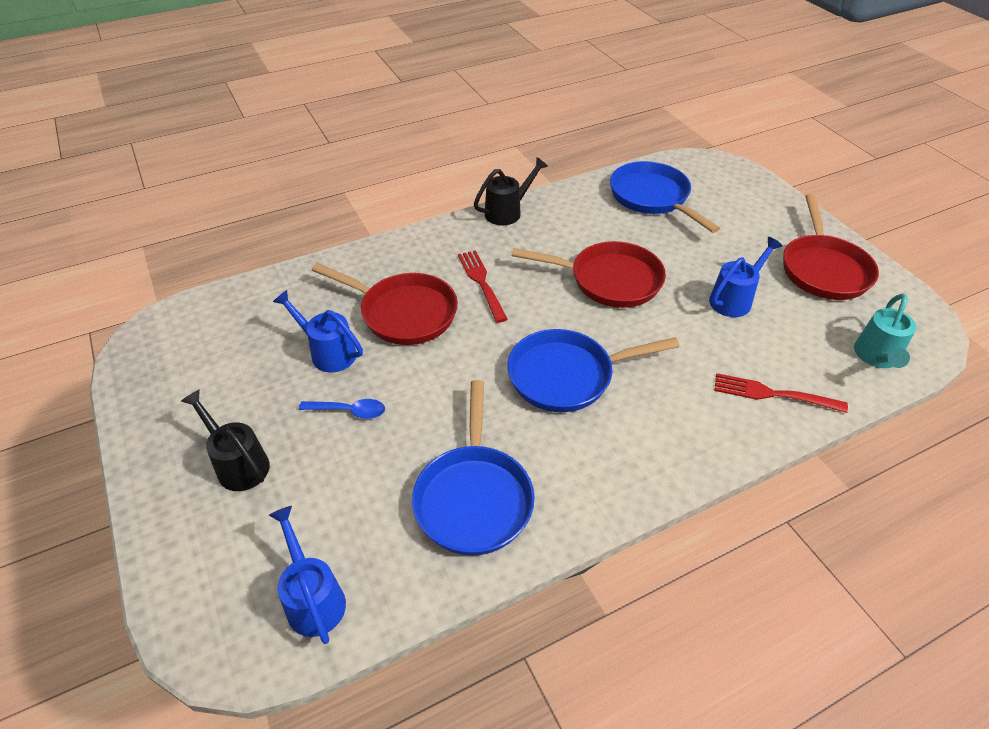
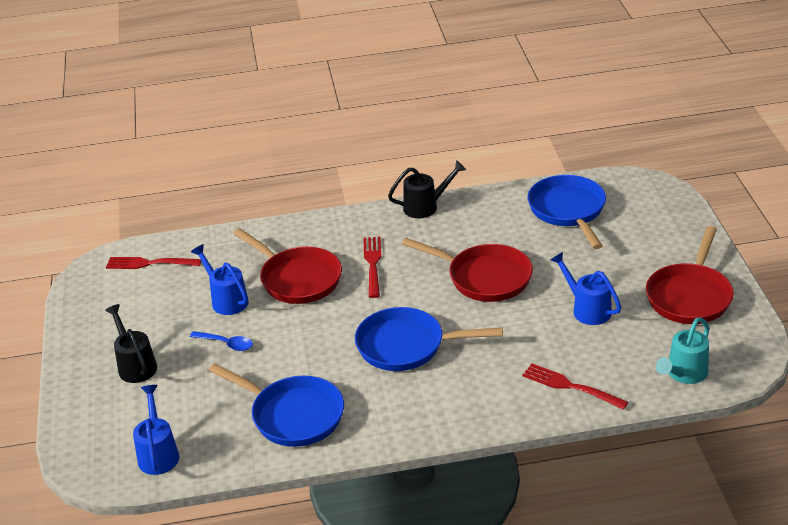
camera: 20 degrees right, 10 degrees down
(217, 320) = (150, 263): none -> red fork
(474, 497) = (293, 415): blue pan -> blue pan turned 75 degrees counterclockwise
(734, 299) = (587, 309): blue watering can -> blue watering can turned 105 degrees counterclockwise

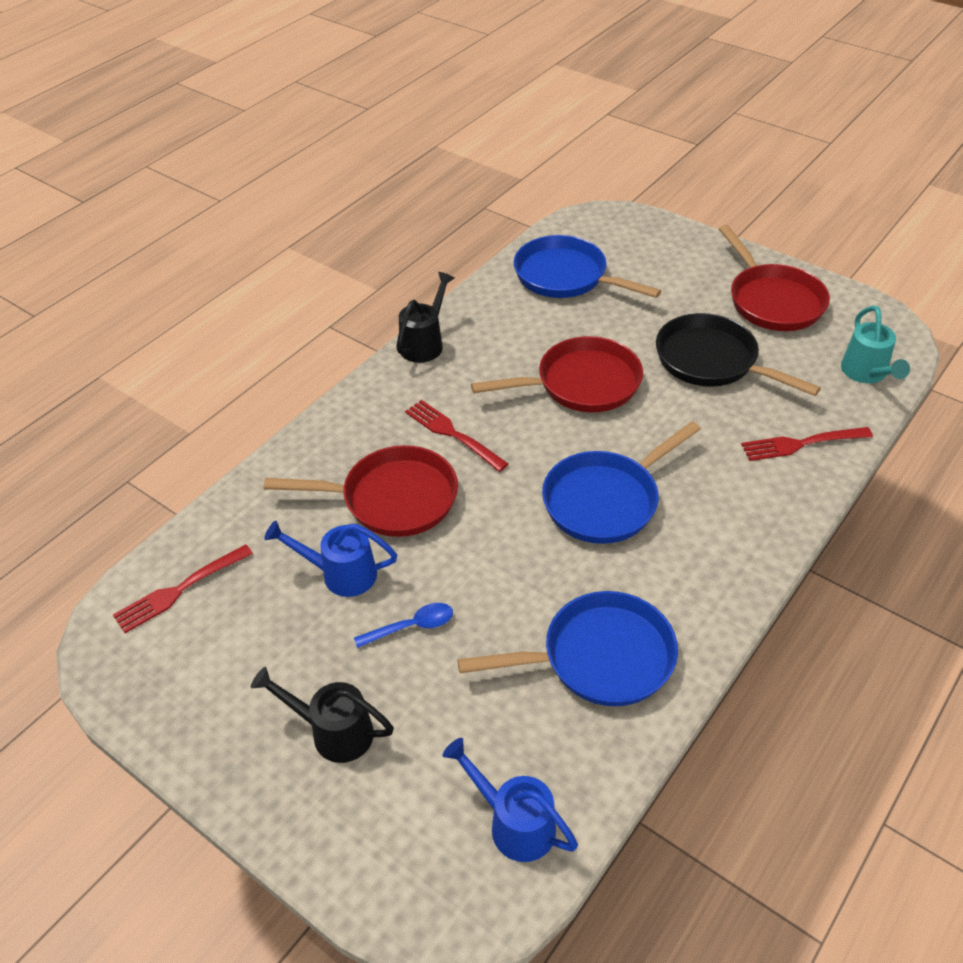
camera: 45 degrees left, 10 degrees up
(587, 309) = (712, 361): blue watering can -> black pan

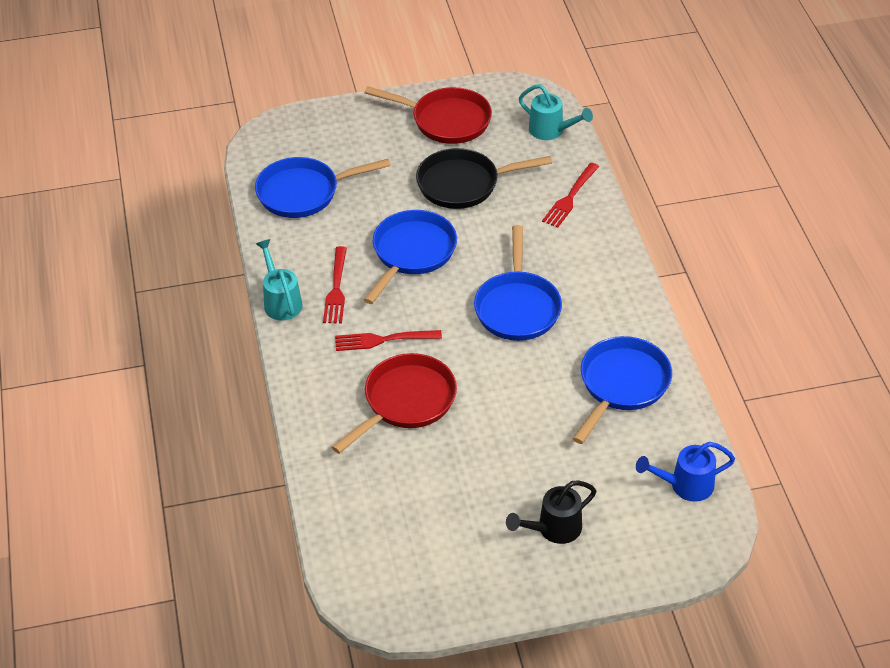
camera: 50 degrees left, 0 degrees up
(180, 589) = (366, 547): red fork -> red fork (336, 288)
(341, 574) = (440, 461): blue watering can -> none
(412, 626) = (516, 451): blue spoon -> none
(424, 343) = (281, 301): black watering can -> turquoise watering can
(581, 384) = (412, 253): red pan -> blue pan

